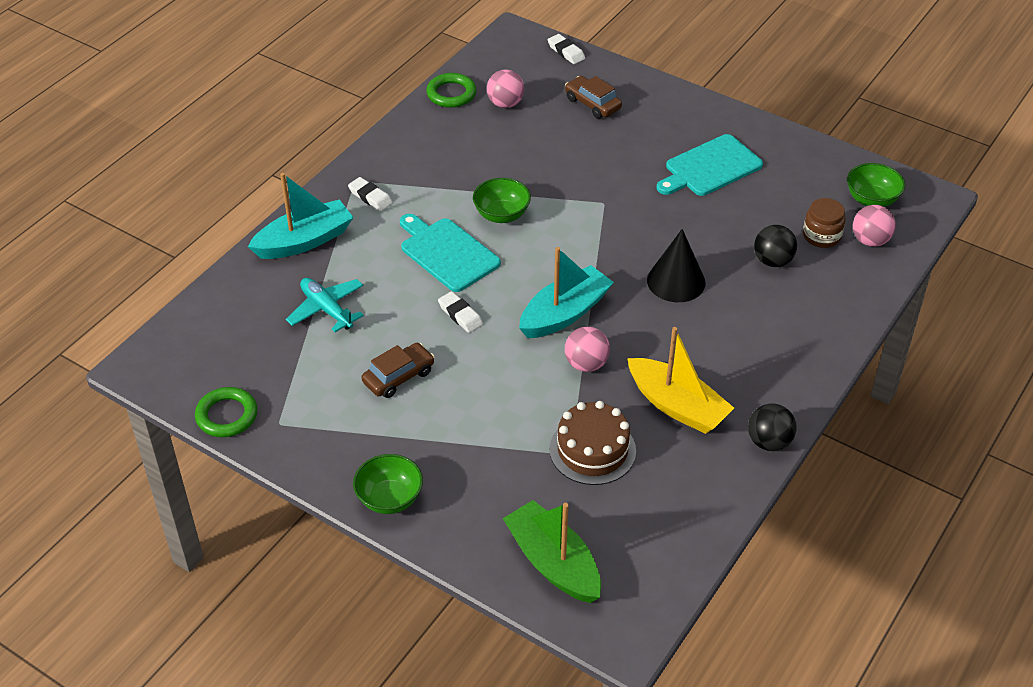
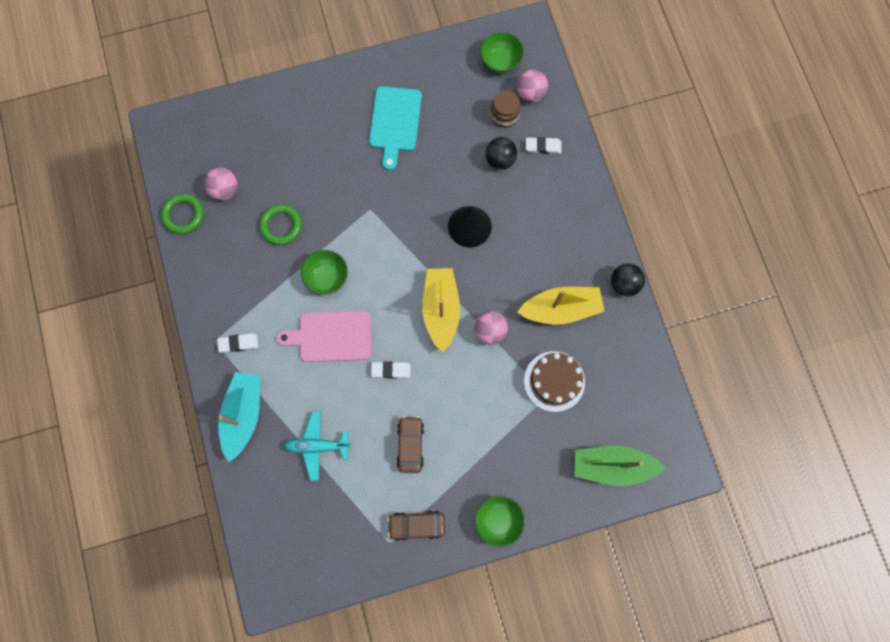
camera: 50 degrees left, 30 degrees up
(227, 415) = (357, 570): green ring -> green ring (281, 226)
(447, 253) = (331, 336): turquoise cutting board -> pink cutting board
(564, 313) = (441, 310): turquoise boat -> yellow boat
(566, 52) = (209, 110): white eraser -> white eraser (543, 147)
(592, 104) = (275, 138): brown car -> brown car (417, 525)

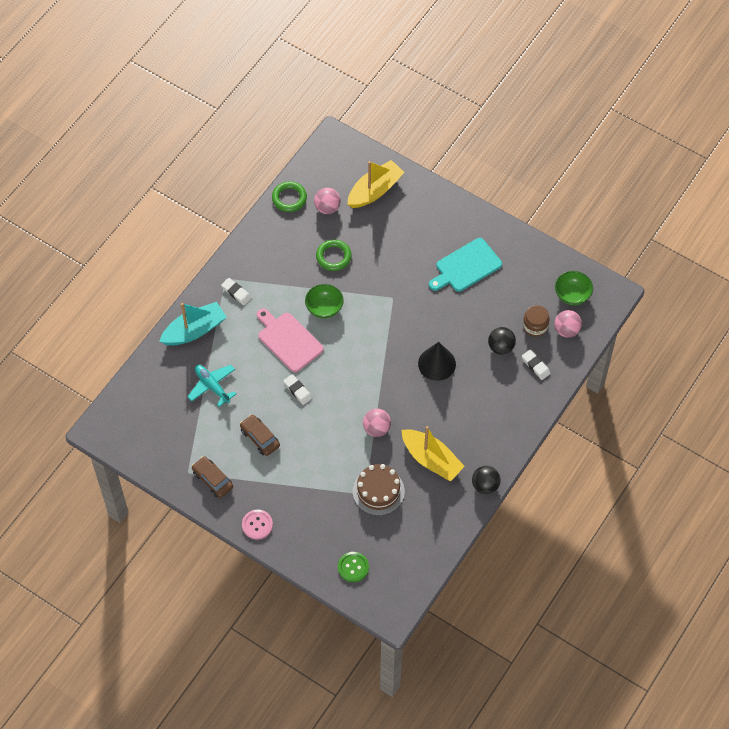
camera: 50 degrees right, 15 degrees down
(410, 445) = (260, 438): brown car -> brown car turned 90 degrees counterclockwise
(441, 310) = (364, 389): yellow boat -> yellow boat (375, 190)
(498, 520) = (257, 525): green bowl -> pink button
(612, 466) = (353, 567): green boat -> green button

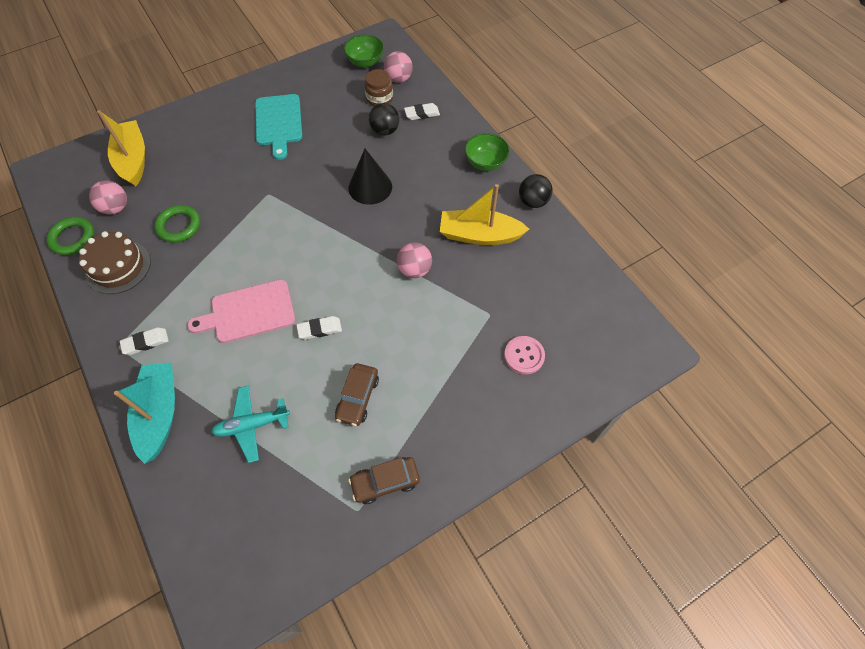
camera: 65 degrees left, 0 degrees up
(257, 525) = (477, 452): pink button -> pink button (524, 355)
(260, 438) = (358, 398): brown car -> brown car turned 60 degrees counterclockwise
(324, 308) = (234, 260): green bowl -> green bowl (485, 163)
(353, 567) = (580, 364): green button -> none
(378, 491) = (493, 299): brown cake -> brown cake (118, 267)
(431, 459) = (479, 235): yellow boat -> yellow boat turned 150 degrees counterclockwise

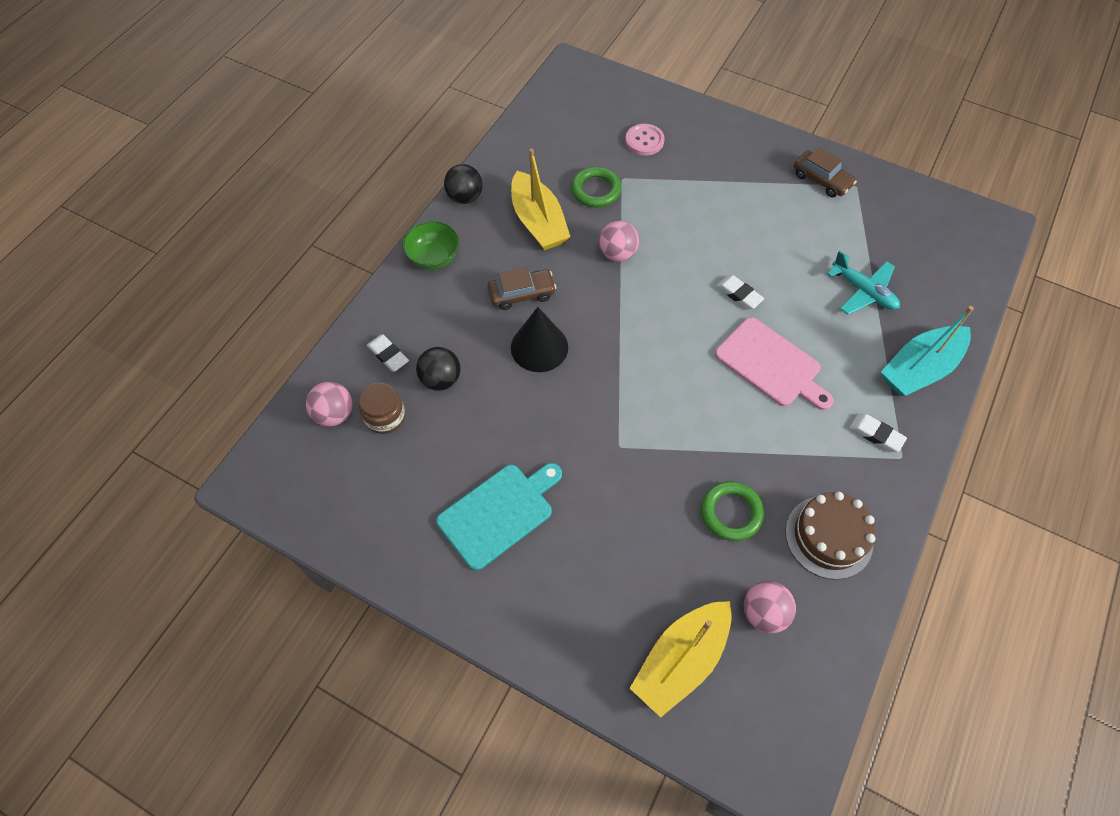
camera: 120 degrees left, 0 degrees up
(73, 238) = (839, 627): green ring -> green ring (596, 190)
(358, 398) = (775, 231): brown car -> brown car (522, 294)
(365, 62) = (319, 475): green bowl -> none

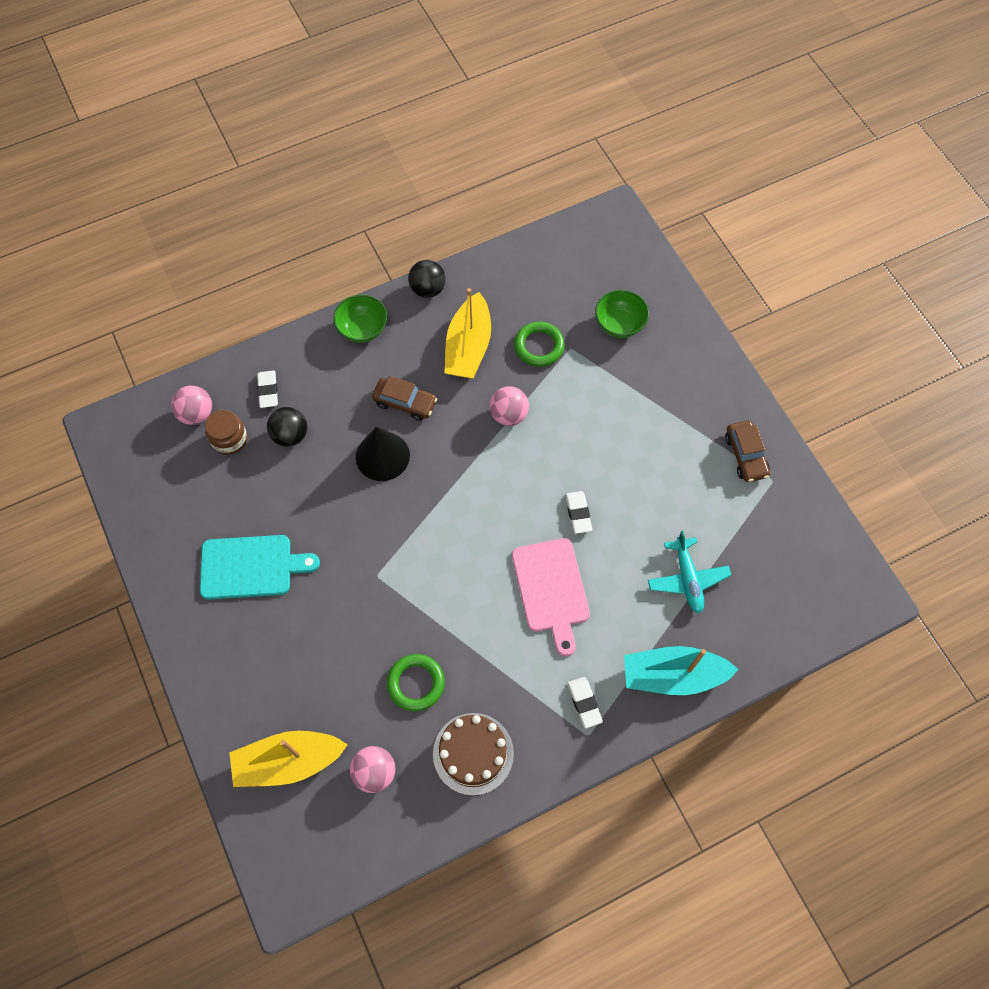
camera: 35 degrees right, 5 degrees up
(644, 141) = (619, 324): pink button -> green bowl

